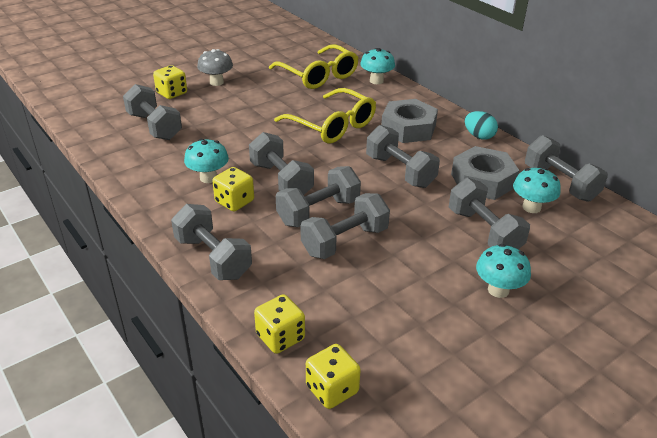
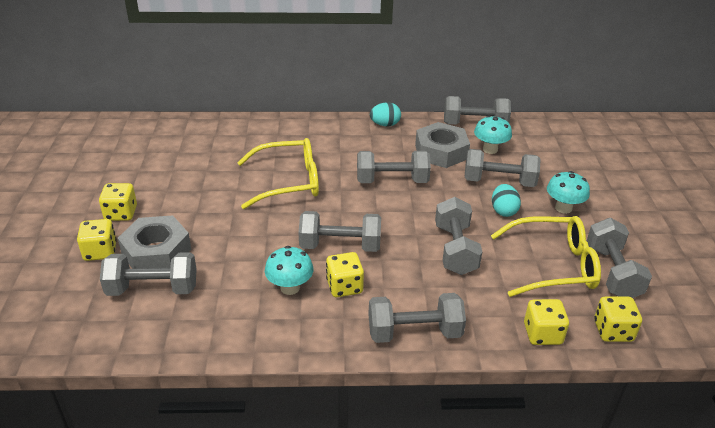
camera: 55 degrees left, 0 degrees up
(216, 82) = (121, 213): grey mushroom -> yellow dice
(318, 75) = (195, 151): yellow glasses -> yellow glasses (553, 265)
(318, 212) = (405, 246): grey dumbbell -> grey dumbbell (612, 272)
(376, 81) = (247, 127): turquoise mushroom -> none
(408, 128) = (337, 148): grey nut -> grey nut (156, 252)
(439, 250) = (503, 211): none -> turquoise egg

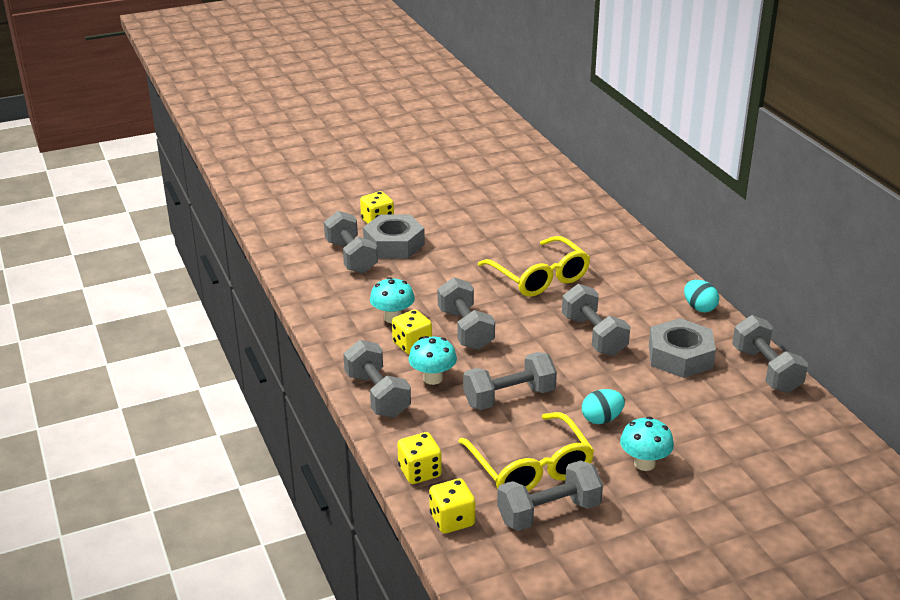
camera: 70 degrees right, 5 degrees down
(121, 213) = (428, 213): yellow dice -> none
(490, 149) = (720, 391): turquoise mushroom -> turquoise mushroom (433, 378)
(499, 182) = (656, 407): grey dumbbell -> none

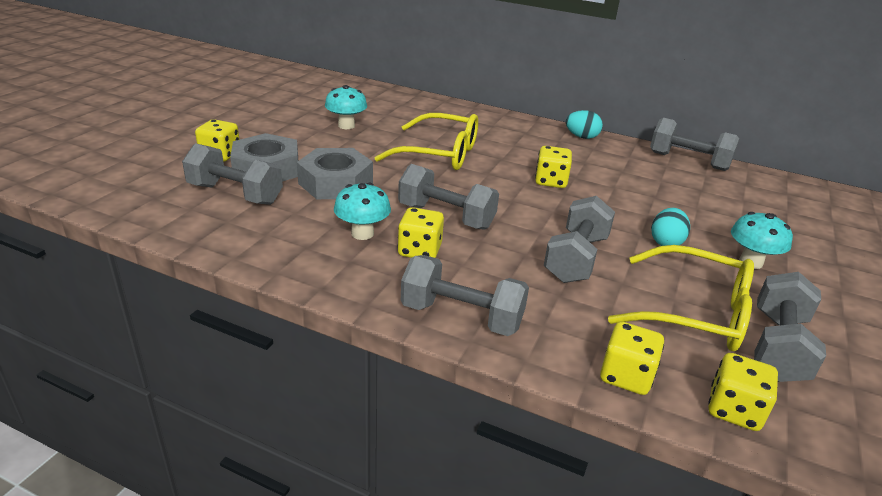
camera: 45 degrees left, 0 degrees up
(433, 378) = (487, 273): turquoise mushroom -> turquoise mushroom (346, 126)
(594, 335) = (551, 181): grey dumbbell -> yellow dice
(680, 356) = (628, 173): grey nut -> grey nut (335, 183)

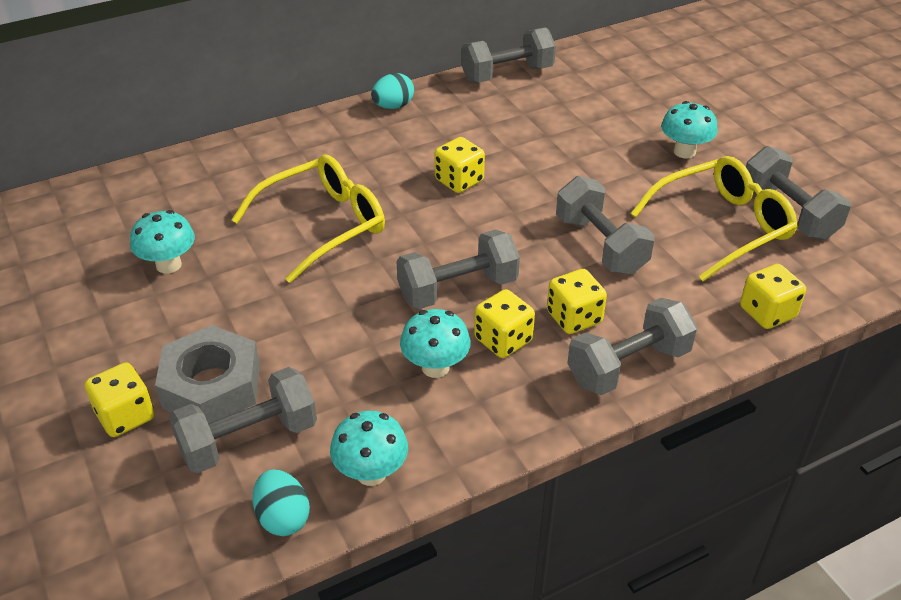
camera: 50 degrees left, 10 degrees up
(244, 243) = (371, 473): none -> turquoise mushroom
(335, 183) = (307, 340): grey nut -> none
(666, 242) = (620, 177): turquoise egg -> turquoise egg (283, 518)
(734, 410) = (835, 281): yellow dice -> yellow dice (574, 318)

